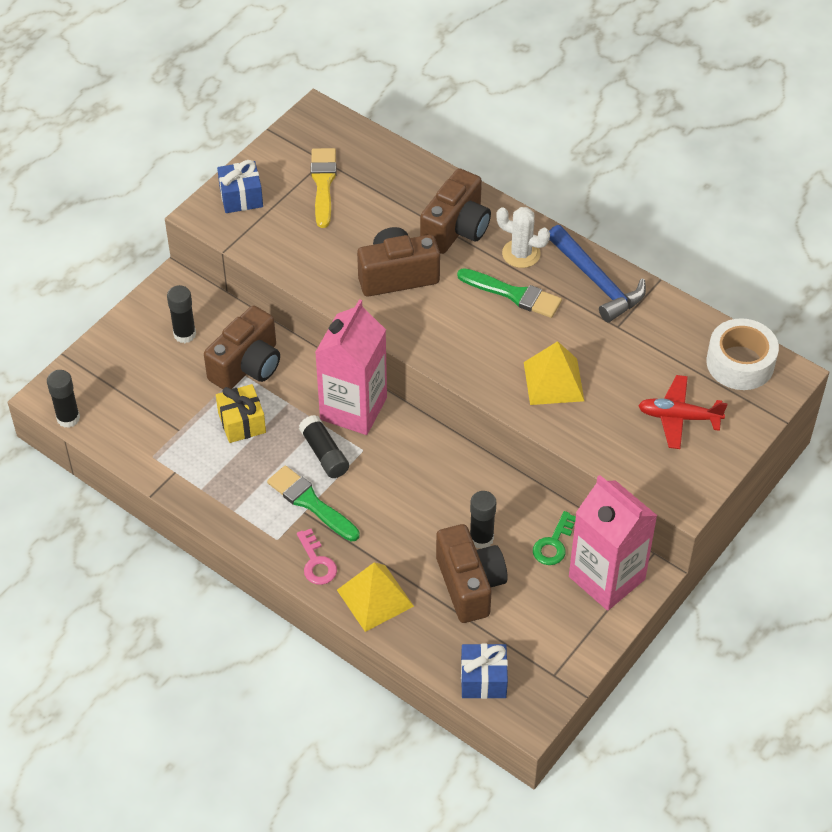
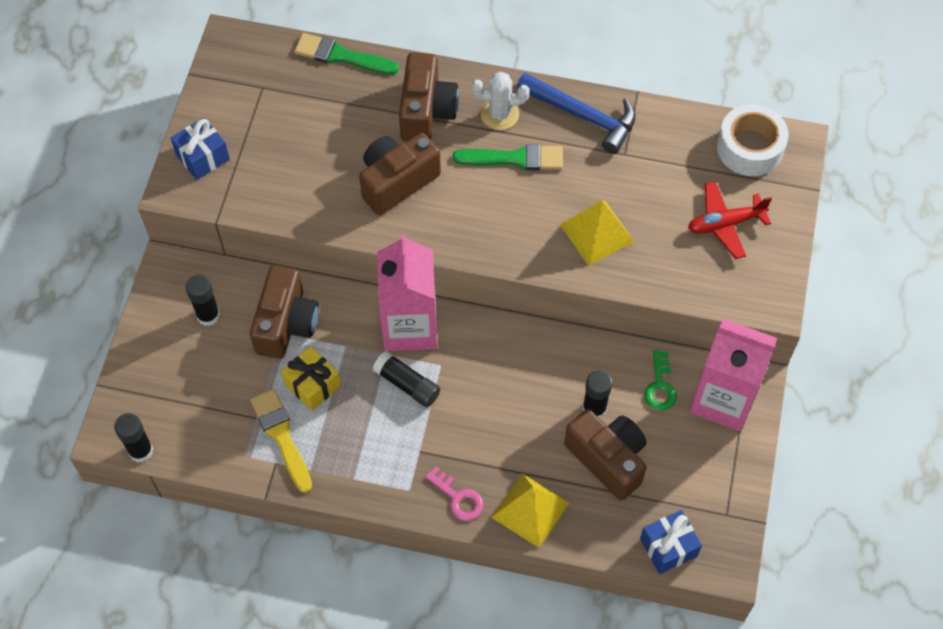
camera: 25 degrees left, 10 degrees up
(310, 503) = (420, 439): green brush -> green brush (341, 56)
(323, 184) = (275, 112): yellow brush -> yellow brush (281, 436)

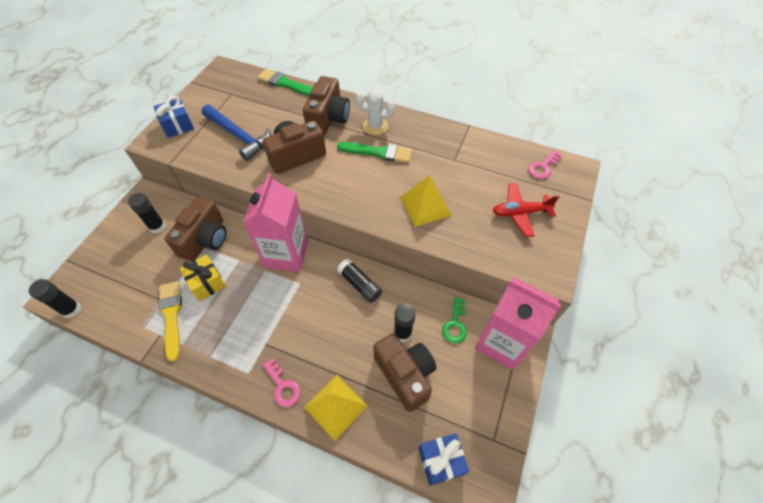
camera: 10 degrees right, 5 degrees down
(407, 384) = (272, 293): black glue stick -> black glue stick (360, 284)
(582, 115) = (430, 133): blue hammer -> blue hammer (239, 136)
(750, 148) = (543, 167): white tape -> pink key

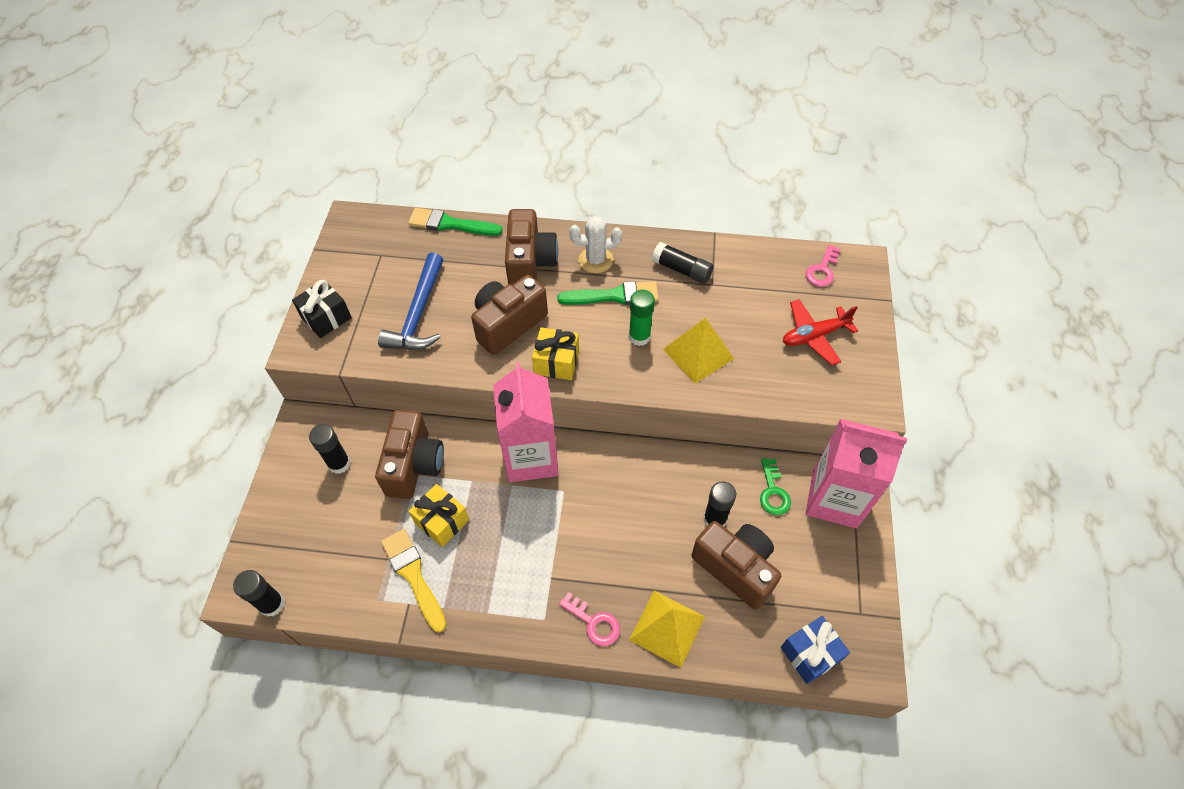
camera: 15 degrees left, 0 degrees up
(178, 125) = (326, 317): blue gift -> black gift
(239, 136) = (419, 313): blue hammer -> blue hammer turned 75 degrees clockwise
(319, 189) = (556, 362): none -> yellow gift
(360, 284) = (640, 473): black glue stick -> black glue stick (682, 270)
(386, 184) = (639, 337): none -> green glue stick

